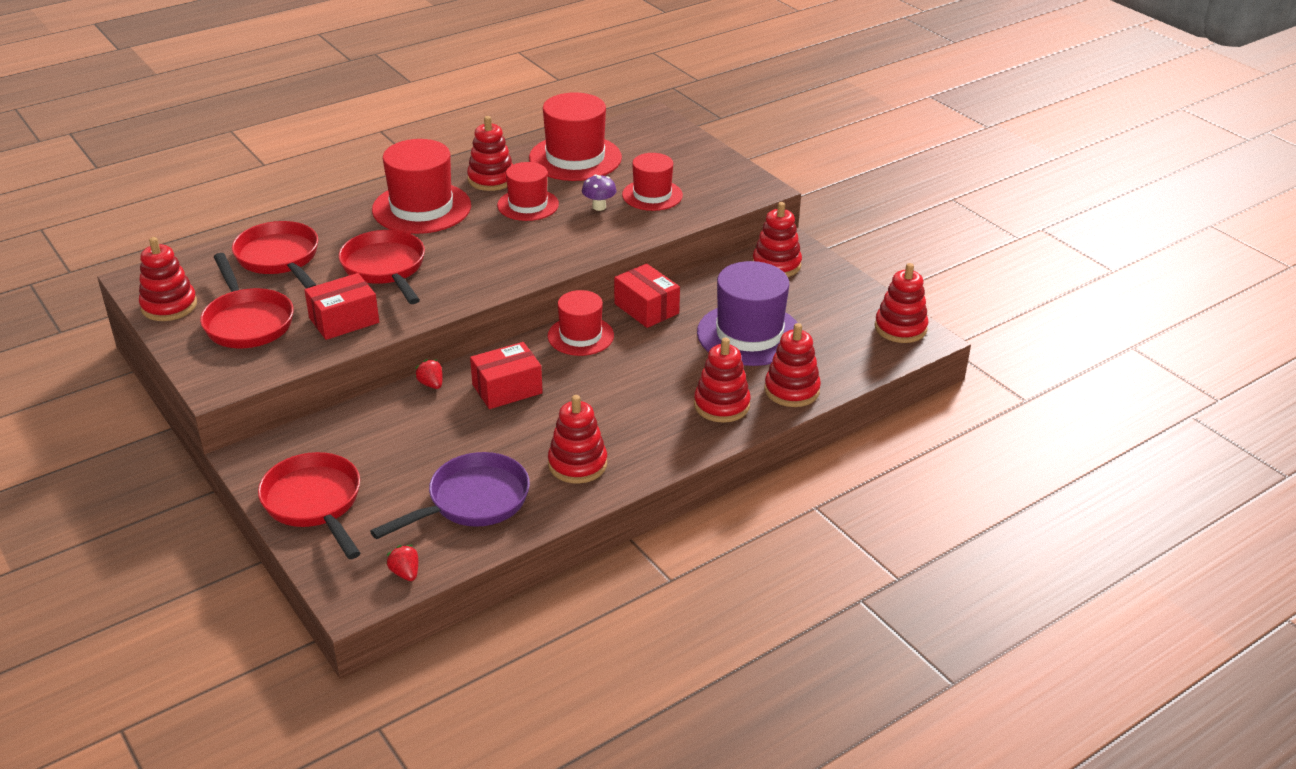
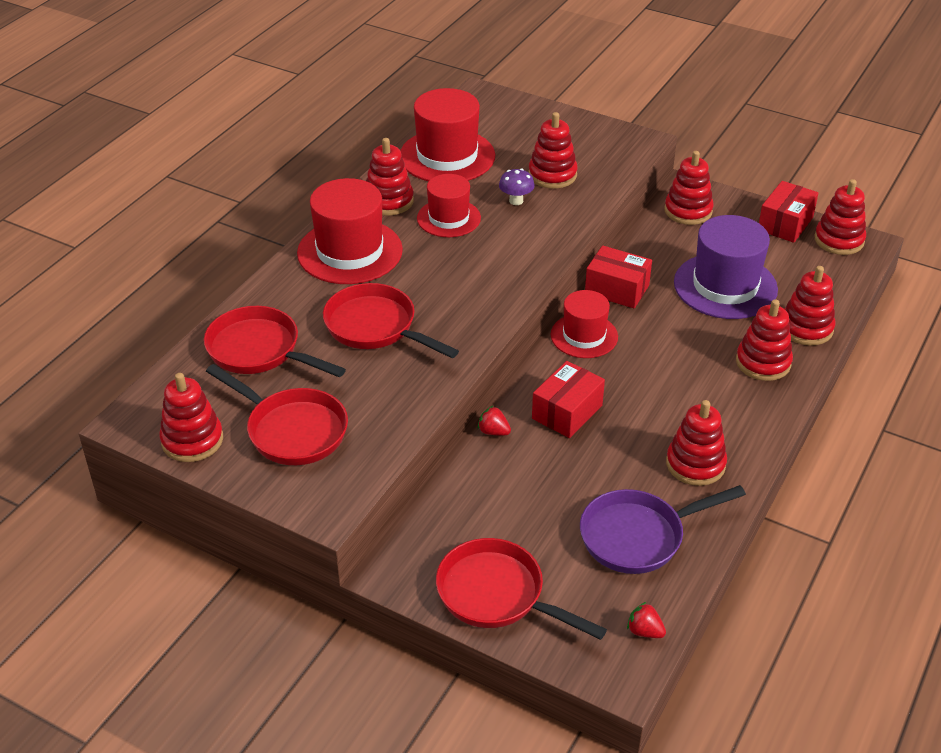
camera: 25 degrees left, 5 degrees up
(344, 320) = (387, 396): red box -> red box (785, 224)
(472, 501) = (638, 536): purple pan -> purple pan turned 135 degrees counterclockwise
(652, 195) = (552, 175): red hat -> red stacking toy

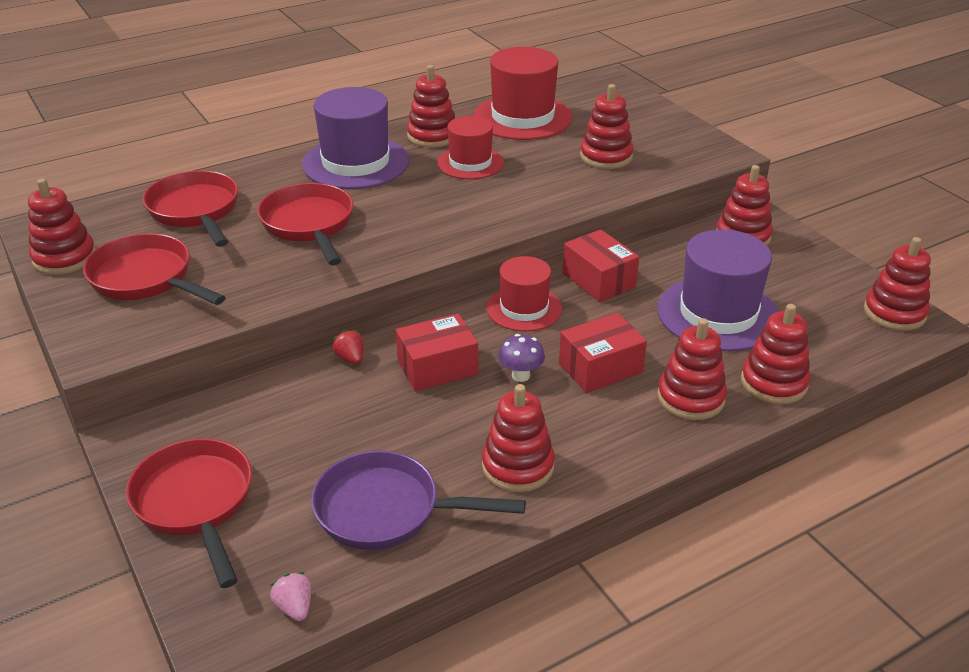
camera: 30 degrees right, 5 degrees down
(292, 430) = (146, 279): red pan -> red pan turned 150 degrees clockwise
(350, 251) = (355, 163): red hat -> purple hat
(516, 201) = (548, 167): purple mushroom -> purple mushroom (520, 375)
(644, 631) = (294, 607): red strawberry -> pink strawberry
(785, 224) = (843, 279): red box -> red box (600, 368)

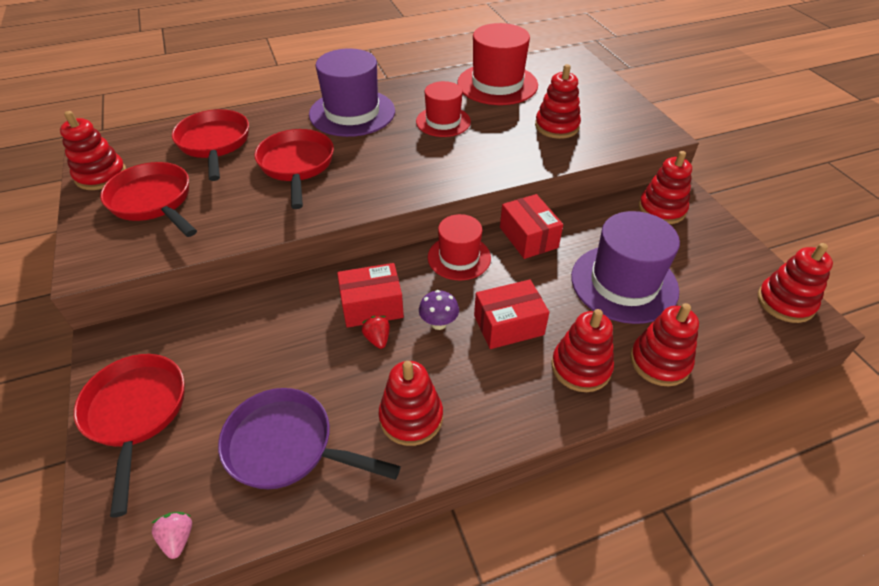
camera: 10 degrees right, 10 degrees up
(351, 358) = (305, 288): red strawberry -> red strawberry (377, 339)
(432, 136) = (420, 94): red stacking toy -> none

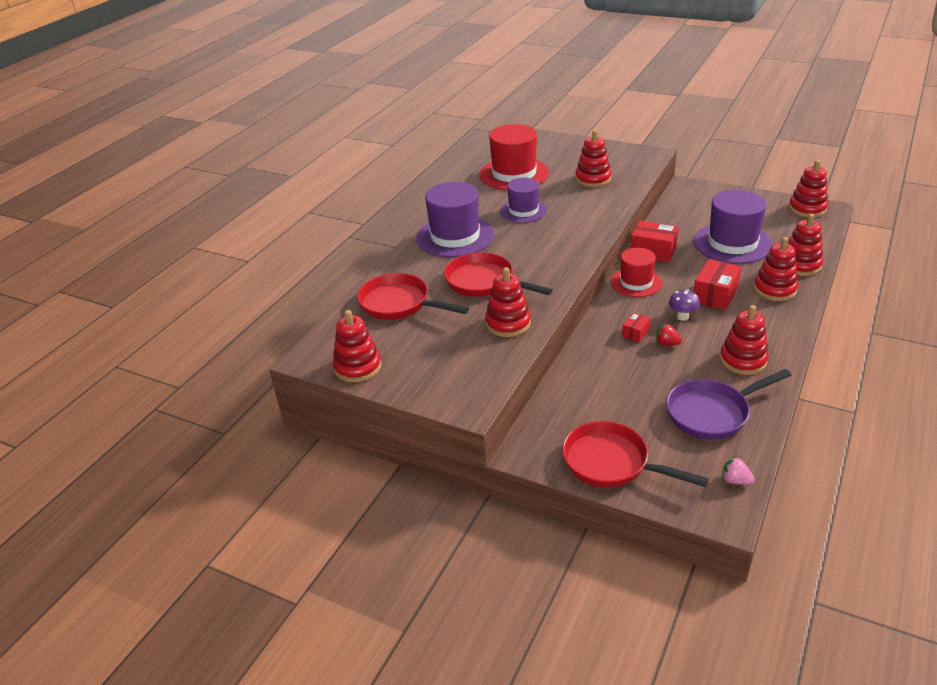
camera: 40 degrees left, 10 degrees down
(154, 202) = (433, 354): red pan -> none
(372, 306) = (635, 333): red box -> red box, size x0.54
(443, 121) = (523, 210): red hat -> purple hat
(661, 209) = (692, 199): red stacking toy -> red stacking toy (508, 323)

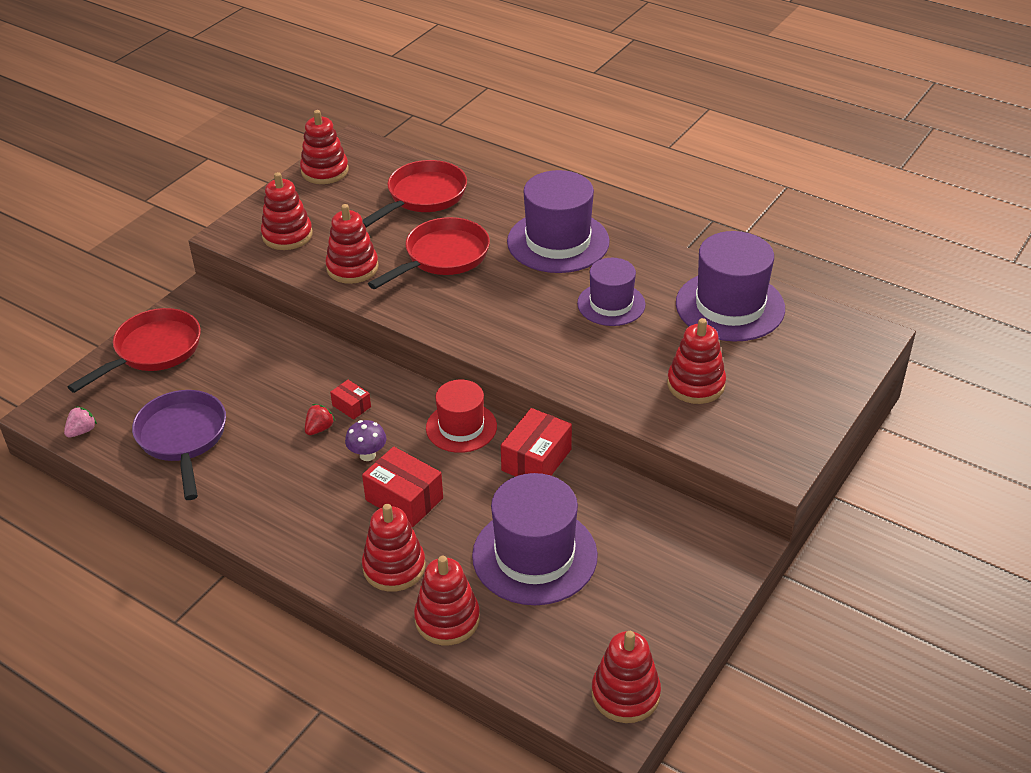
camera: 95 degrees right, 5 degrees up
(514, 174) = (730, 306): red hat -> purple hat
(743, 360) = (258, 488): red stacking toy -> red stacking toy (287, 235)

